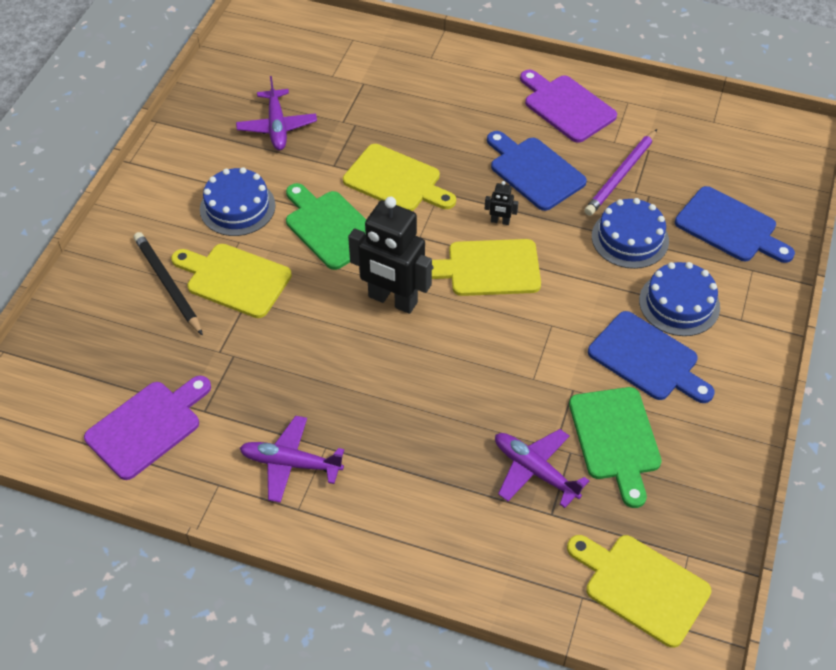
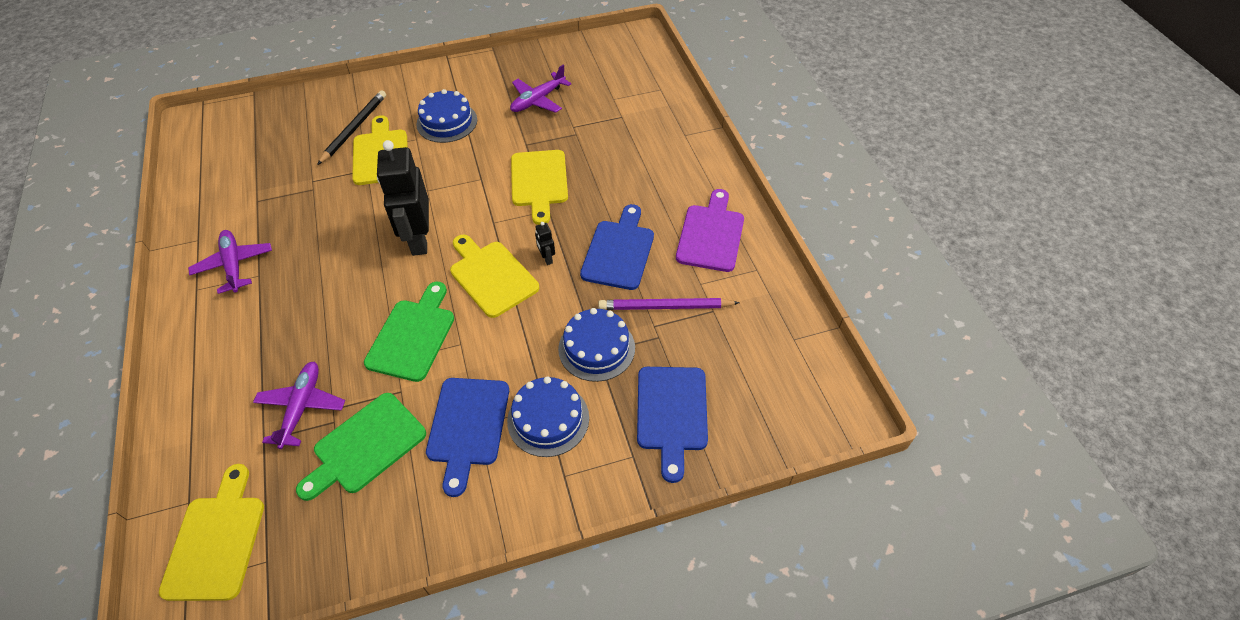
camera: 55 degrees right, 0 degrees up
(147, 427) = (228, 183): purple cutting board -> none
(330, 227) = (464, 173): green cutting board -> green cutting board (413, 336)

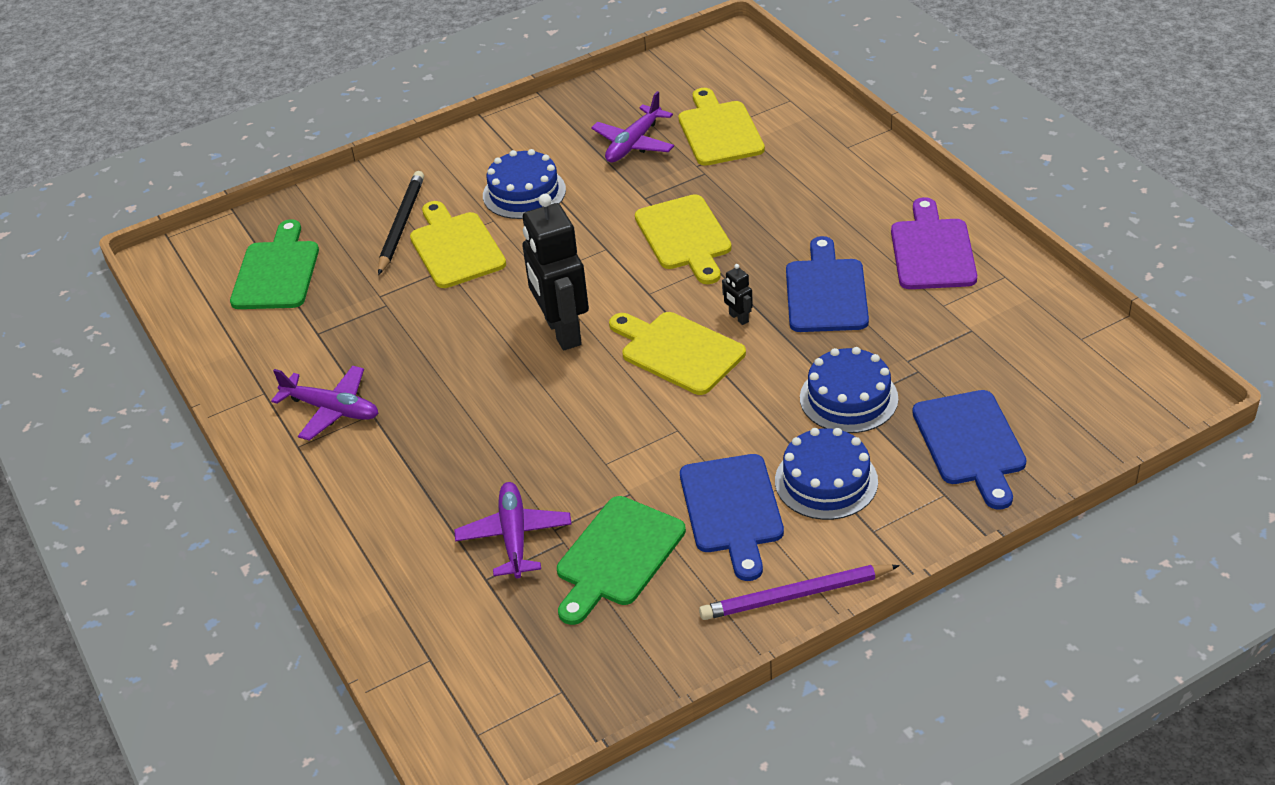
camera: 10 degrees left, 10 degrees down
(216, 541) = (489, 687): yellow cutting board -> yellow cutting board (719, 131)
(234, 265) = (332, 410): purple plane -> purple plane turned 150 degrees clockwise
(413, 336) = (613, 434): green cutting board -> green cutting board (277, 272)
(665, 307) = (912, 338): purple pencil -> purple pencil (796, 596)

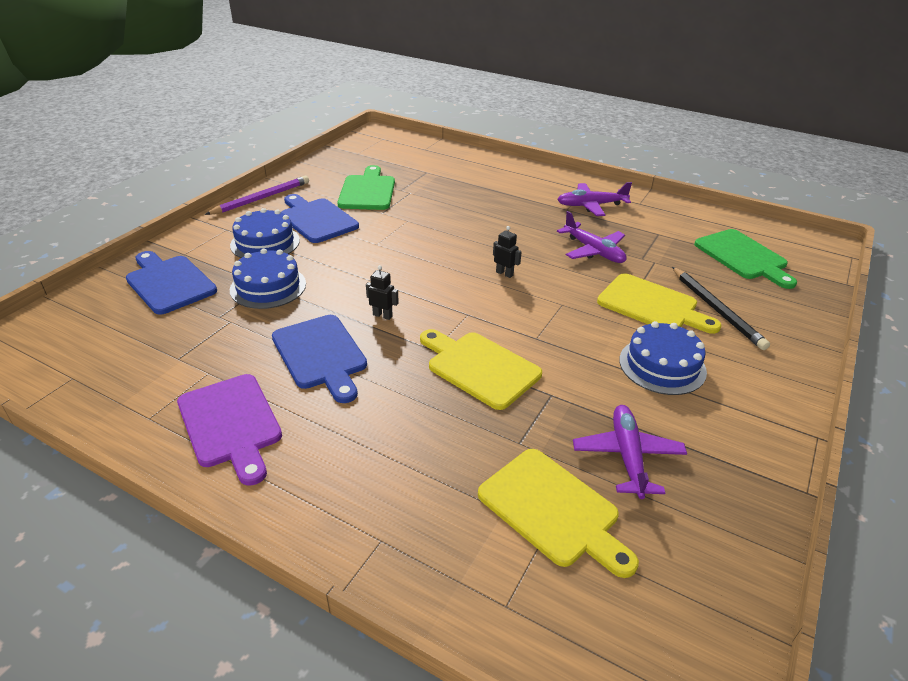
camera: 145 degrees right, 5 degrees down
(514, 536) = (428, 186): purple plane -> purple plane (593, 251)
(562, 332) = (504, 273): black robot -> black robot, size x0.41
(678, 351) = (411, 283): yellow cutting board -> none

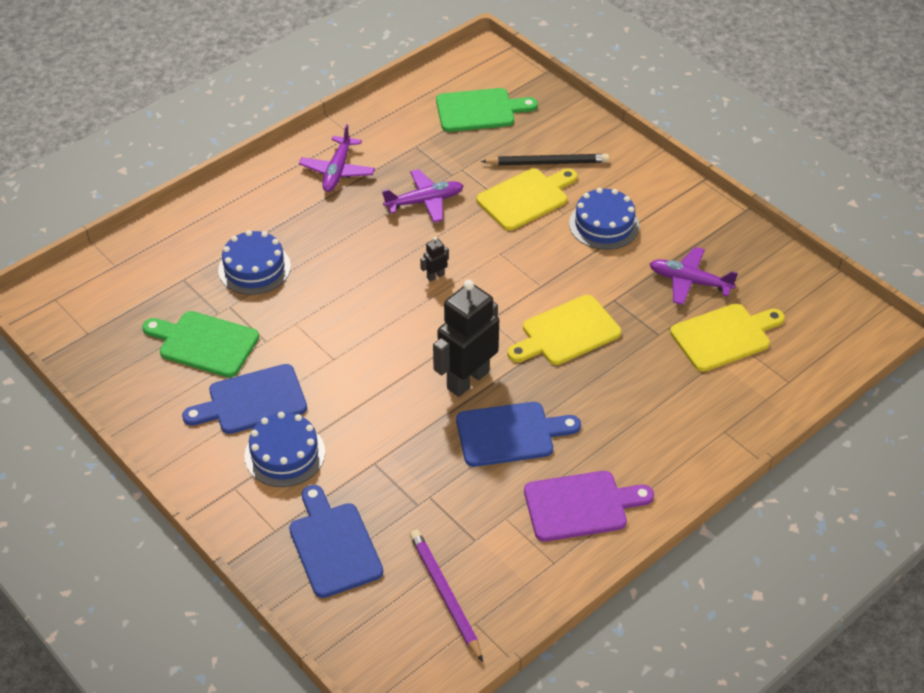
camera: 70 degrees left, 10 degrees up
(169, 283) = (333, 545): blue cutting board -> blue cutting board turned 90 degrees clockwise
(261, 198) = (169, 447): purple pencil -> purple pencil (445, 595)
(268, 286) = (379, 460): blue cake -> blue cake (254, 268)
(382, 315) = (467, 380): black robot -> black robot, size x2.46

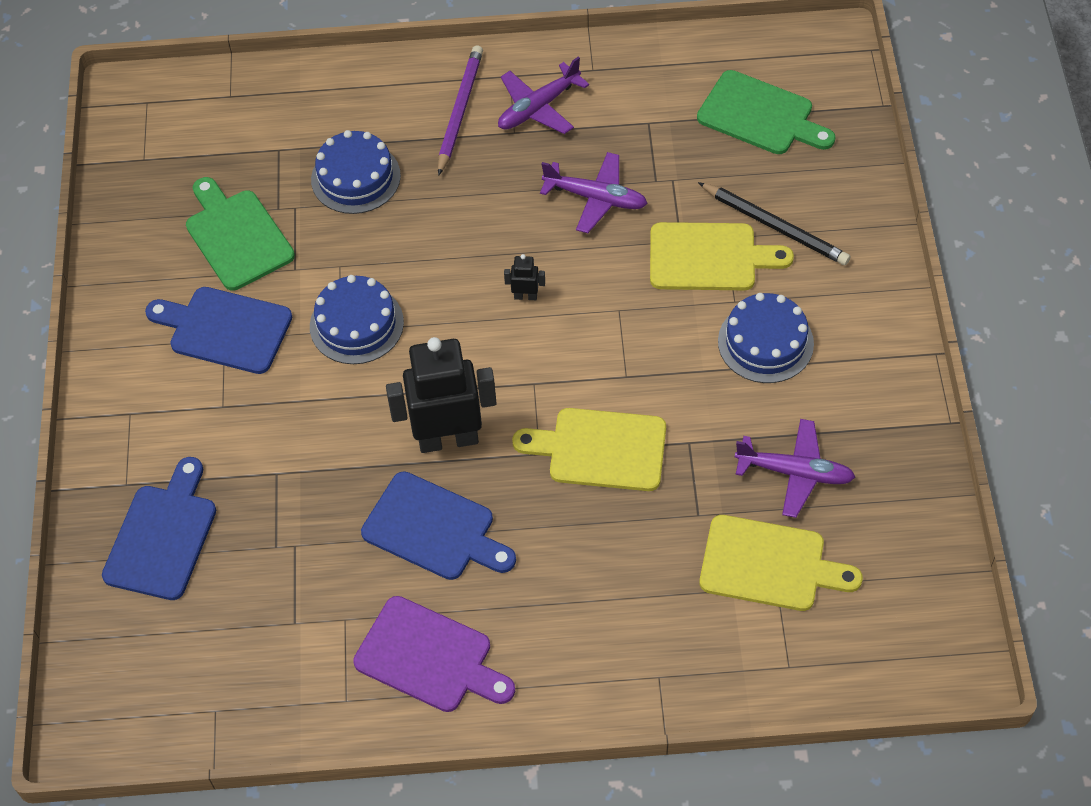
camera: 40 degrees right, 10 degrees up
(284, 454) = (204, 407): blue cake -> blue cake (356, 324)
(445, 595) = (214, 660): purple pencil -> purple pencil (459, 111)
(689, 281) = (795, 472): purple plane -> purple plane turned 135 degrees clockwise

